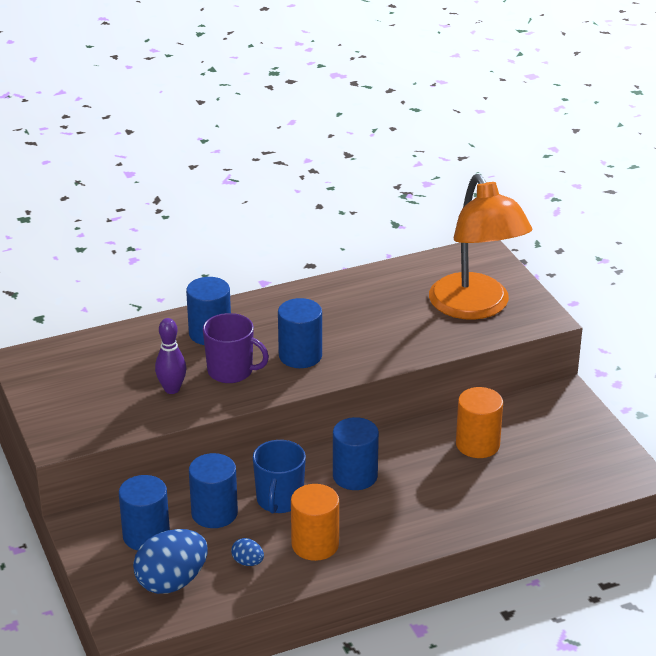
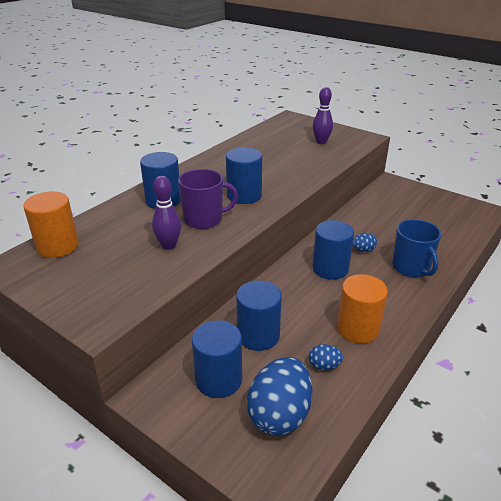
camera: 30 degrees left, 0 degrees up
(279, 500) = (297, 305): blue mug -> blue mug (411, 268)
(416, 469) = (363, 250): none -> blue egg
(476, 307) = (321, 142): orange lamp -> purple bowling pin
(477, 444) = (380, 223): orange cylinder -> orange cylinder (57, 246)

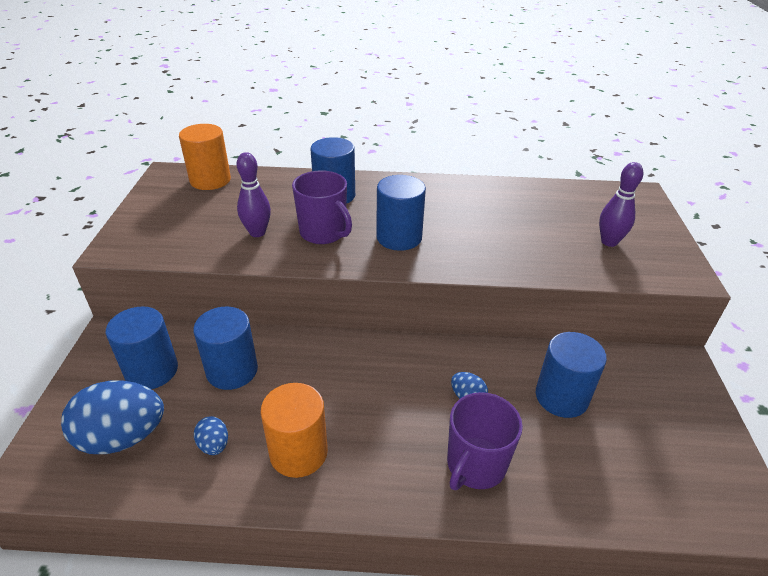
camera: 55 degrees right, 5 degrees up
(330, 268) = (398, 381): blue cylinder -> blue cylinder (561, 397)
(411, 268) = (475, 465): blue mug -> purple mug

